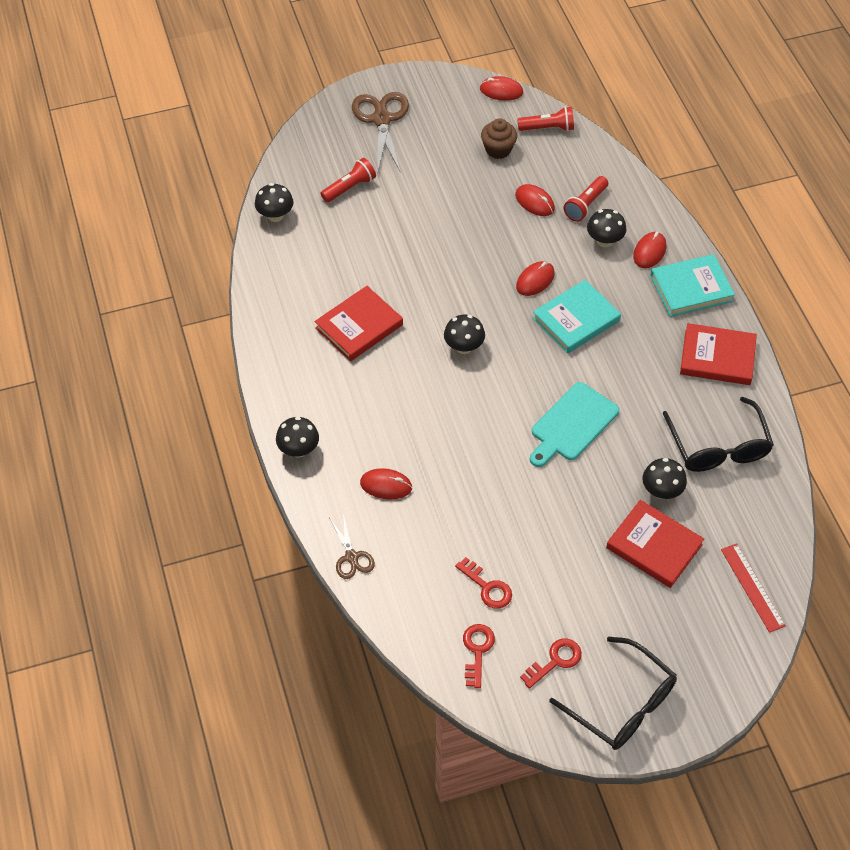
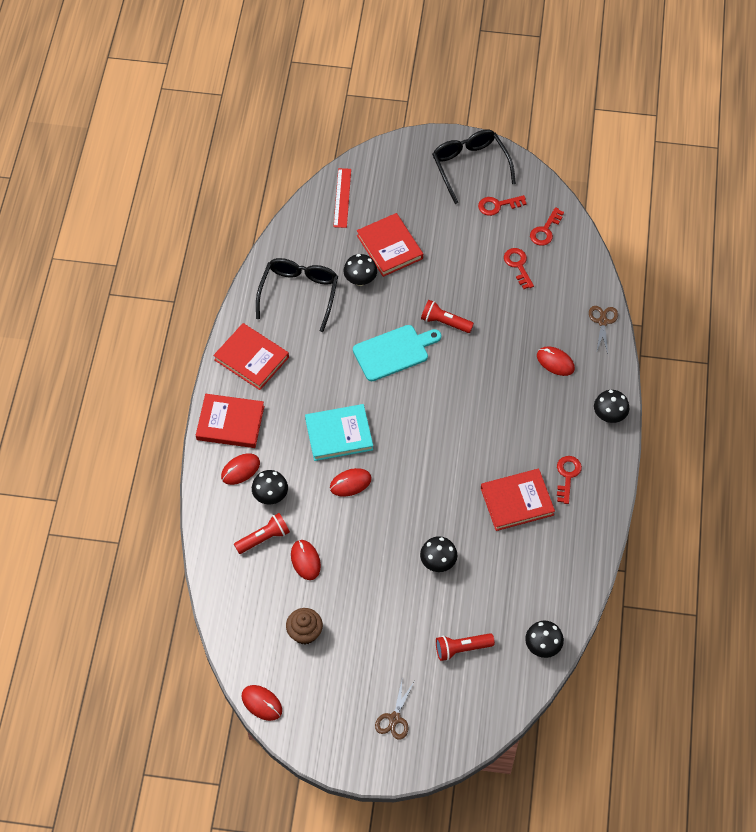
camera: 155 degrees left, 5 degrees up
(318, 370) = (567, 476): none -> red key
(381, 119) = (394, 718): brown scissors -> brown scissors, size x0.55
(464, 347) = (441, 448): black mushroom -> black mushroom (438, 562)
(548, 128) = (245, 637): red flashlight -> red flashlight (445, 322)
(691, 288) = (230, 423): turquoise book -> red book

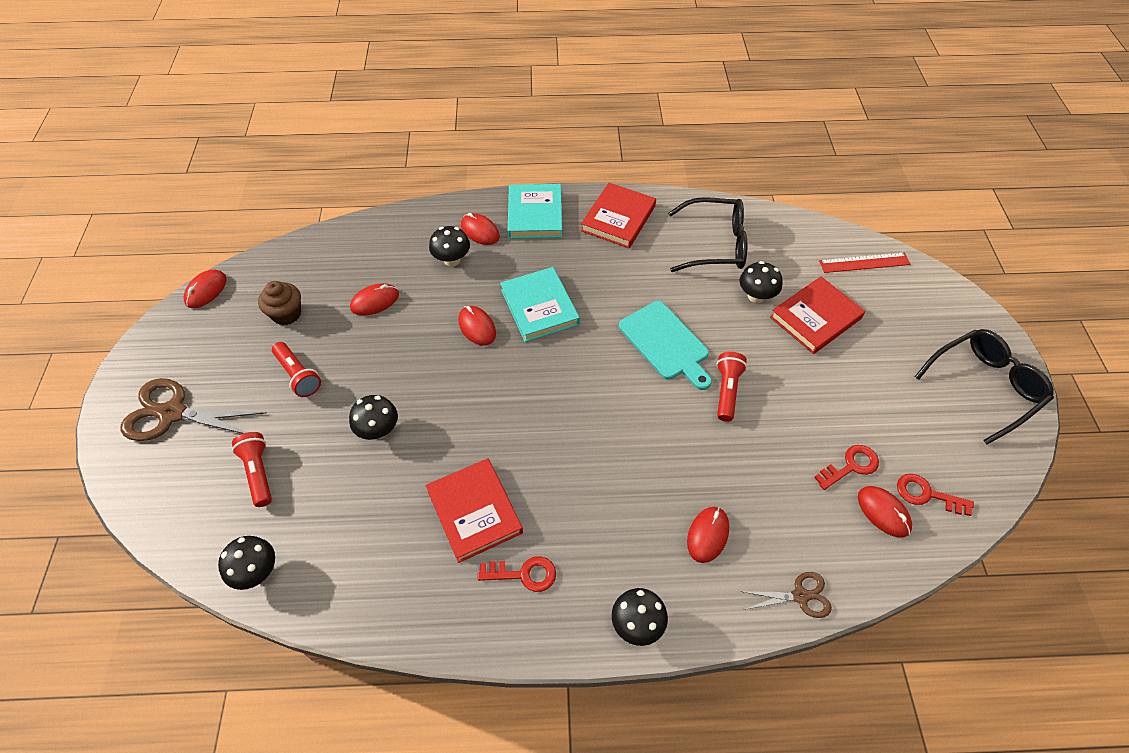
camera: 80 degrees right, 5 degrees down
(230, 423) = (535, 214): red book -> turquoise book
(264, 538) = (400, 262): red flashlight -> red flashlight (298, 375)
(394, 718) = (172, 413): brown scissors -> brown scissors, size x1.80
(497, 205) = (938, 428): red key -> none
(554, 258) = (883, 512): none -> red mouse

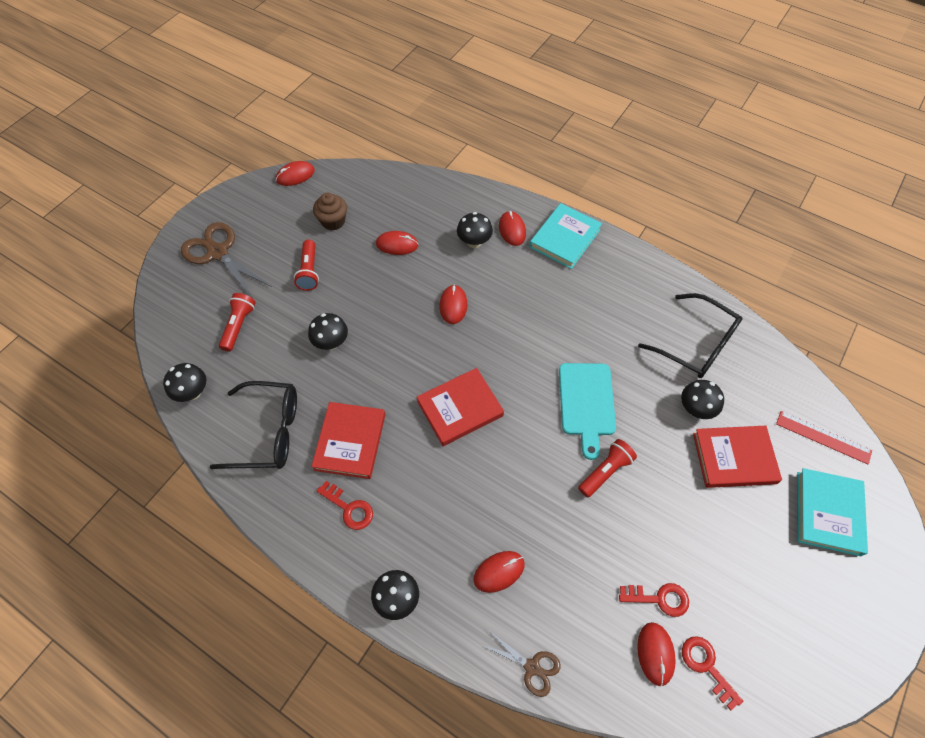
camera: 35 degrees right, 5 degrees up
(539, 307) = (511, 316): turquoise book -> turquoise book (828, 513)
(618, 218) = (630, 277): red book -> red book (460, 409)
(985, 386) = (845, 615): black glasses -> black glasses (269, 432)

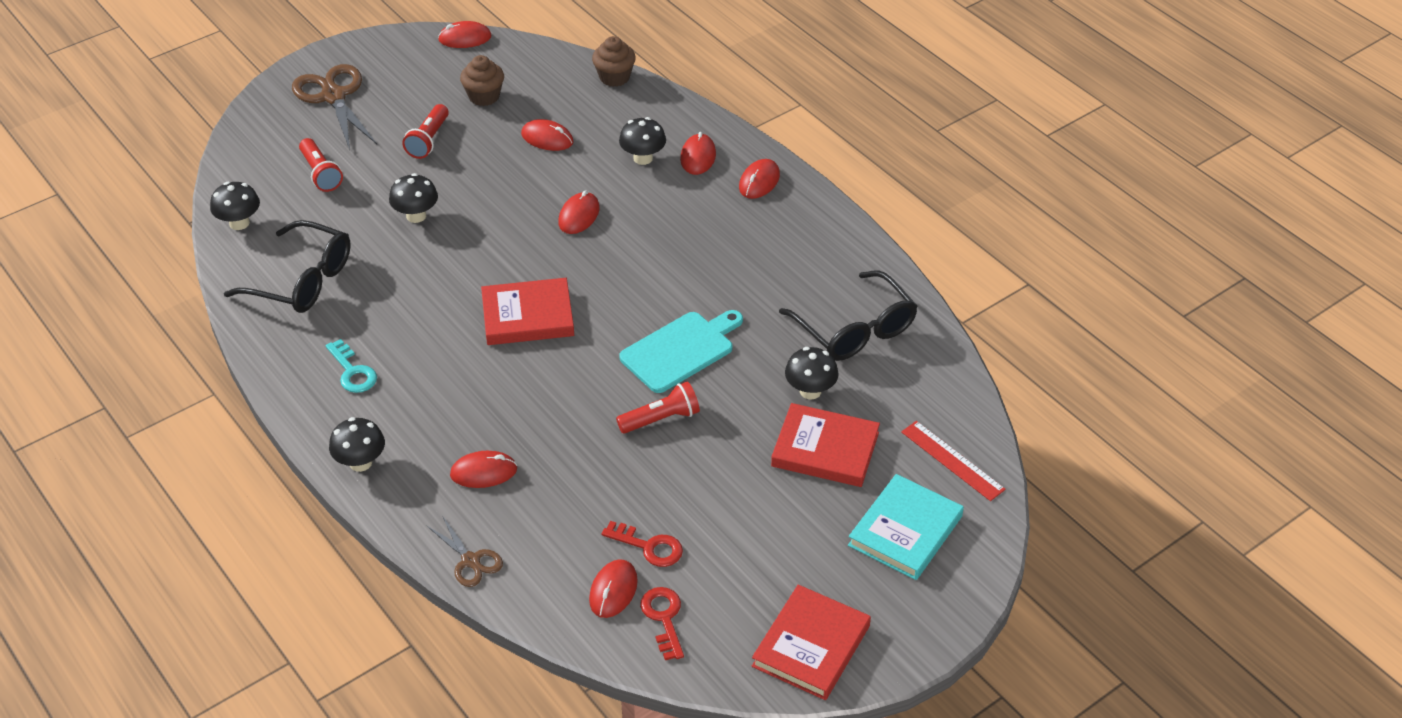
camera: 20 degrees right, 15 degrees down
(239, 326) = (321, 173): red flashlight -> red flashlight turned 120 degrees clockwise
(349, 508) = (352, 372): red key -> turquoise key
(350, 442) = (386, 313): red book -> red book (811, 646)
(420, 179) = (614, 77): none -> brown cupcake
(564, 238) = (759, 181): turquoise book -> red mouse
(586, 403) = (680, 350): turquoise cutting board -> turquoise cutting board turned 150 degrees counterclockwise

